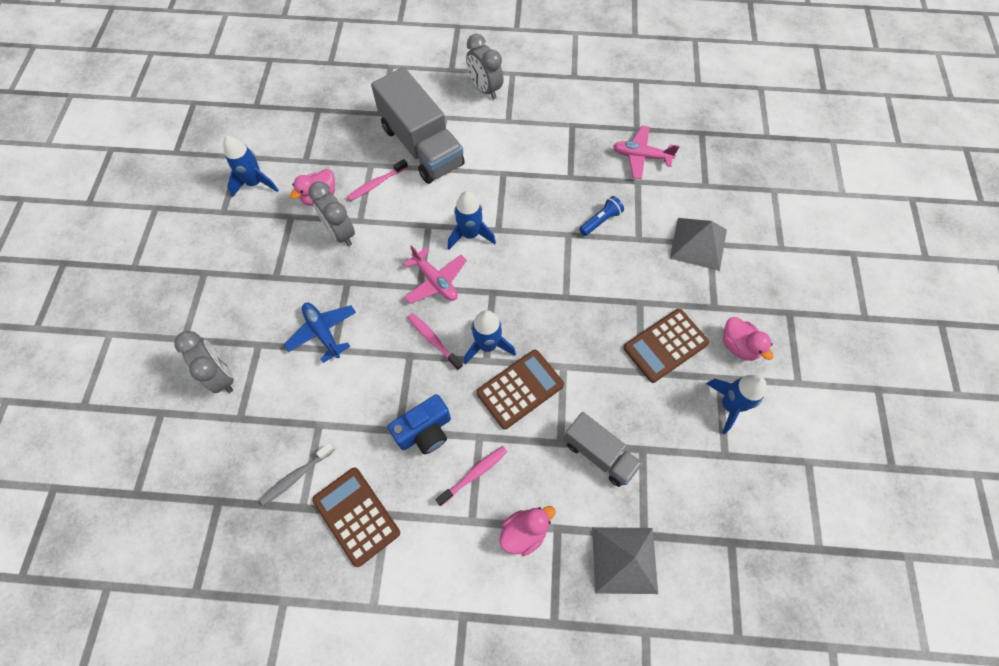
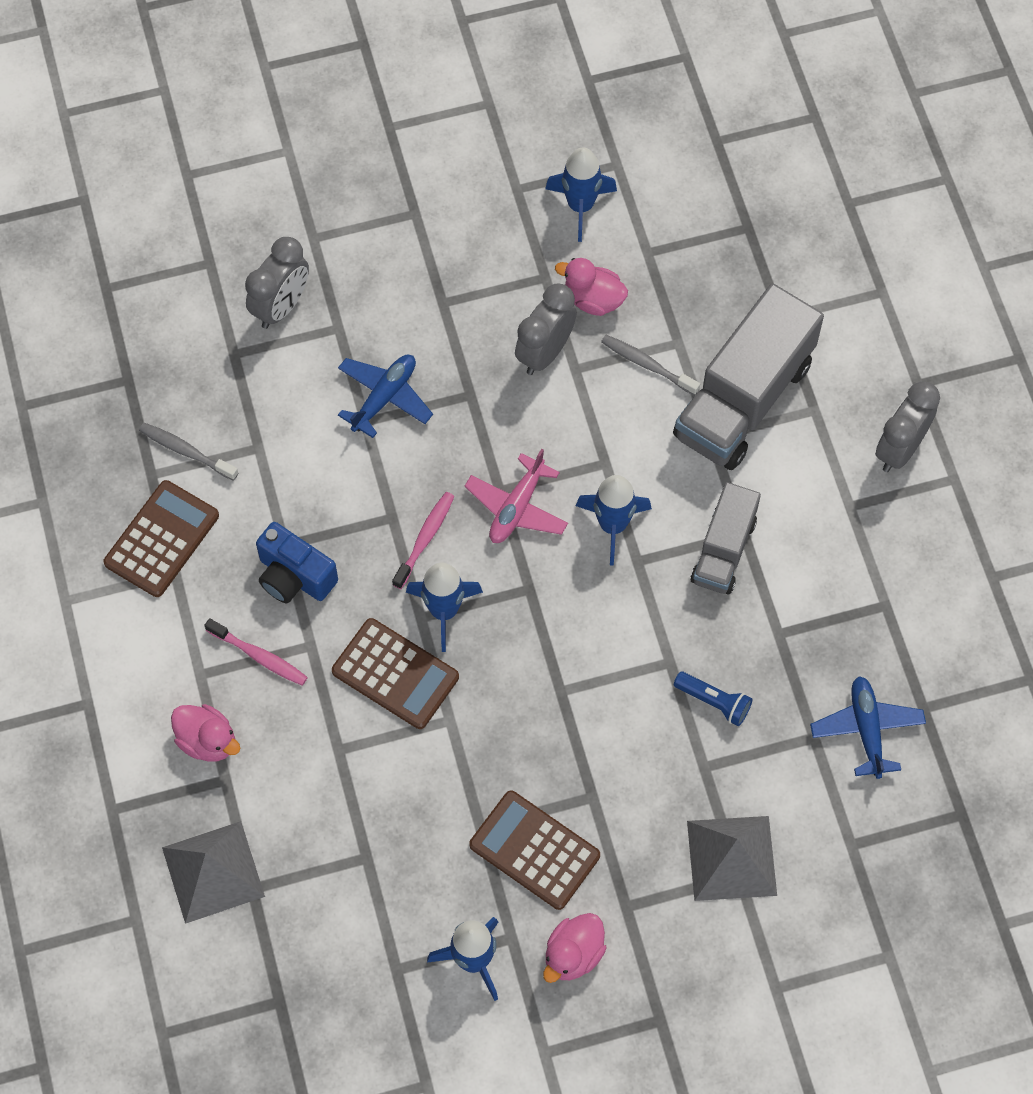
camera: 70 degrees right, 0 degrees up
(376, 184) = (647, 364): pink toothbrush -> grey toothbrush
(599, 454) = (340, 803): grey truck -> grey truck (723, 550)
(641, 156) = (866, 729): pink plane -> blue plane

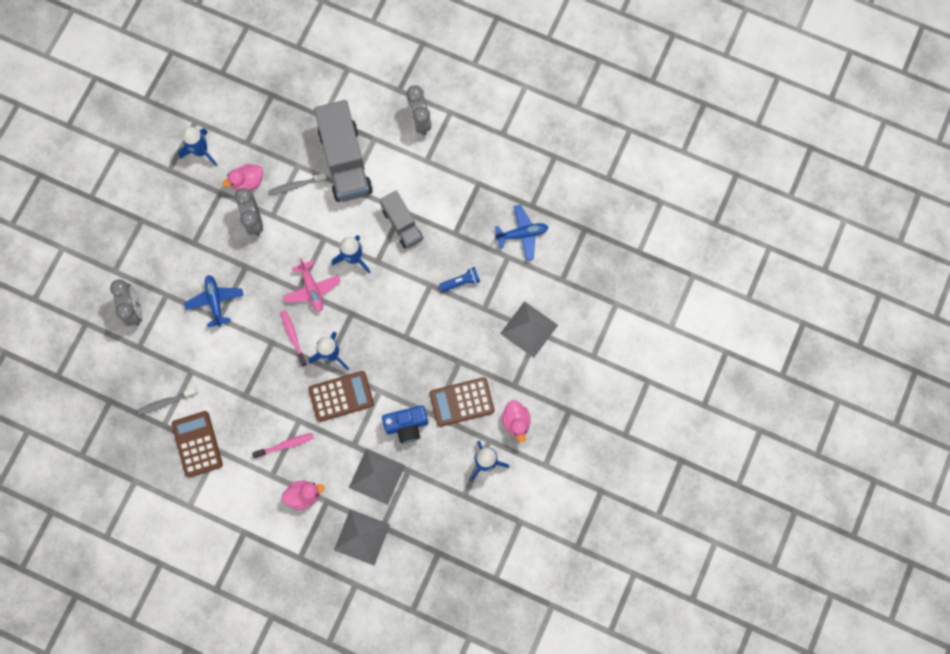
camera: 50 degrees left, 10 degrees up
(294, 576) = (263, 403): blue camera -> blue camera (406, 425)
(320, 819) = (377, 476): none -> grey pyramid
(866, 729) = (522, 234): blue plane -> blue plane turned 135 degrees clockwise

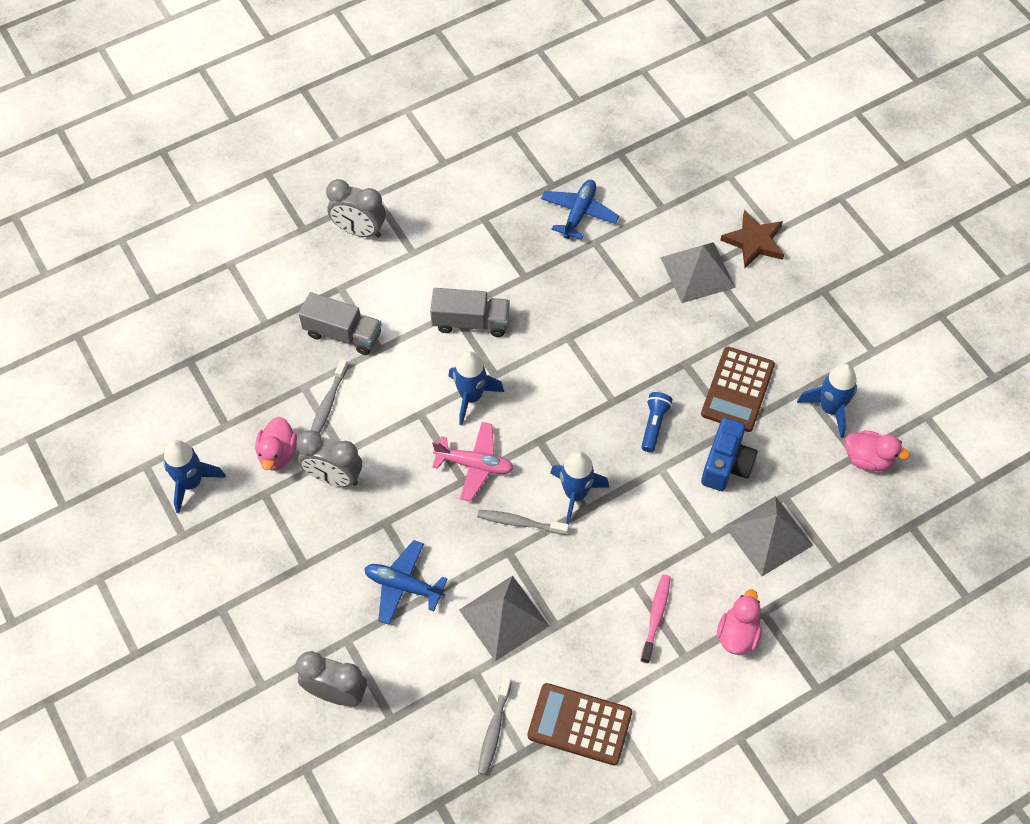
camera: 55 degrees left, 15 degrees down
(293, 336) = (520, 522): pink toothbrush -> grey toothbrush
(341, 396) = (637, 514): brown calculator -> none
(345, 161) = (343, 334): grey truck -> grey truck, size x0.58
(362, 537) = (837, 599): grey pyramid -> grey pyramid (504, 617)
(461, 282) = (589, 304): blue flashlight -> blue flashlight (654, 425)
(516, 422) = (801, 349): pink duck -> pink duck (868, 459)
(575, 348) = (754, 242): none -> brown star

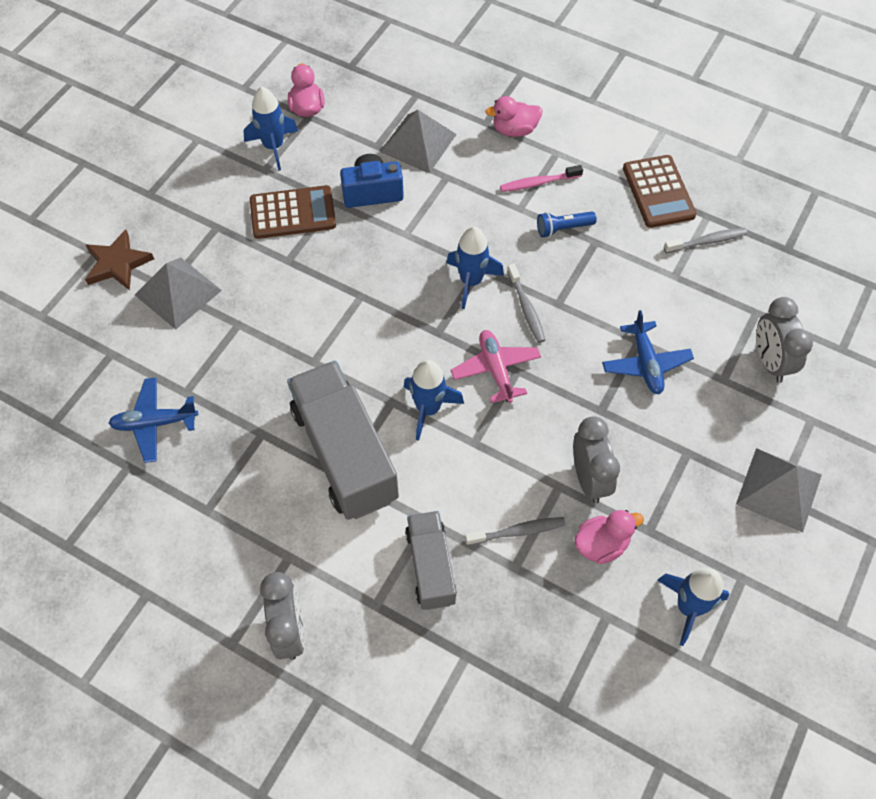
camera: 120 degrees left, 0 degrees up
(471, 322) = (345, 453): grey truck -> grey truck, size x1.73
(504, 617) = (616, 278): grey pyramid -> grey pyramid (778, 489)
(654, 425) = (366, 256): blue flashlight -> blue flashlight (563, 228)

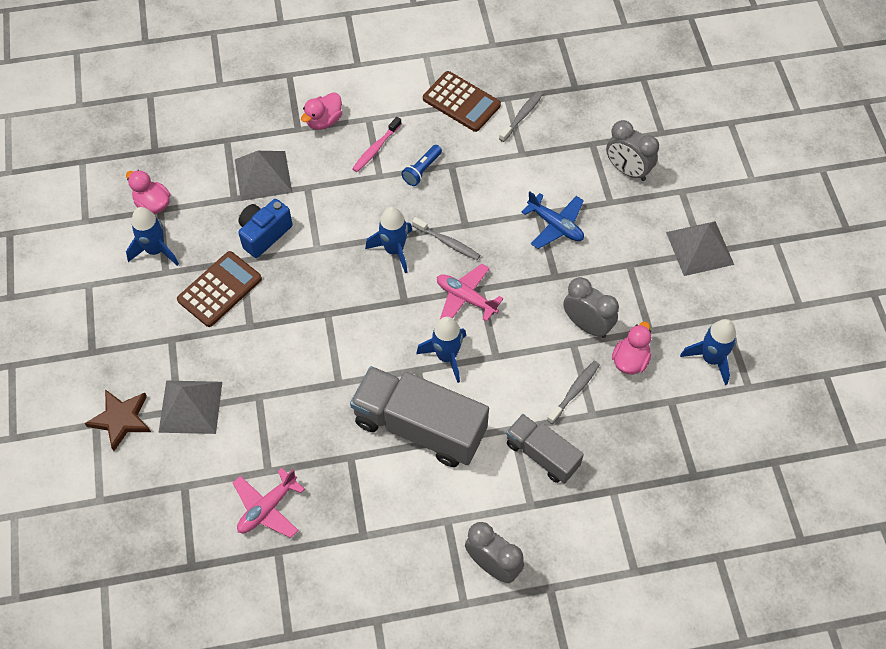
camera: 40 degrees left, 0 degrees up
(154, 423) = (267, 508): blue plane -> pink plane

